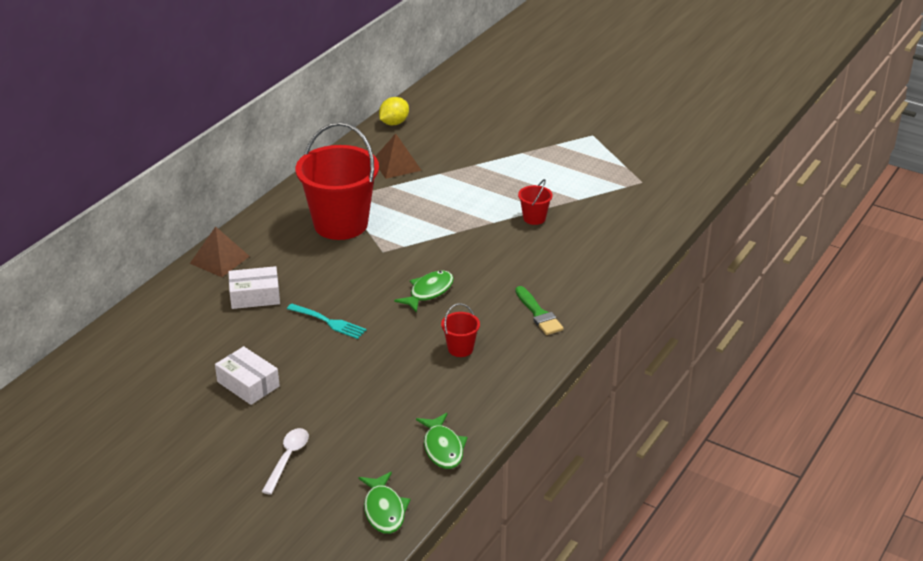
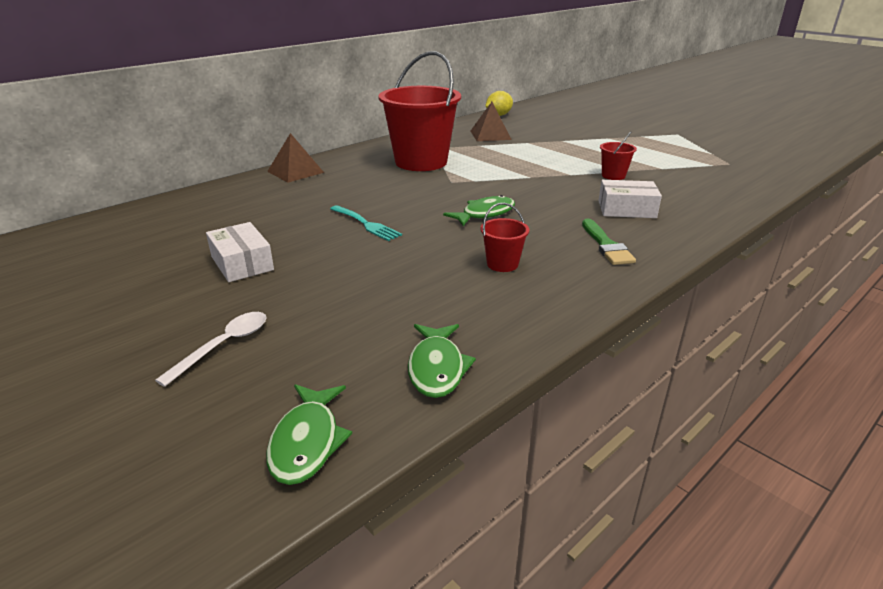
camera: 15 degrees right, 5 degrees down
(255, 296) = (307, 197): white box -> white box (626, 209)

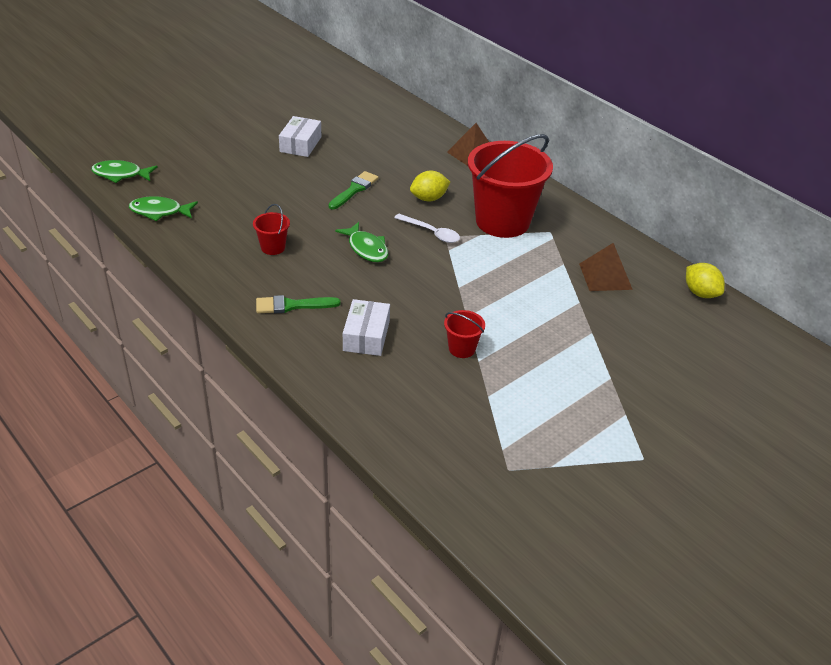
camera: 90 degrees right, 10 degrees up
(224, 346) = (206, 147): white spoon -> white spoon (431, 233)
(242, 263) = (300, 144): white box -> white box turned 45 degrees counterclockwise
(366, 224) = (354, 190): turquoise fork -> green brush
(383, 189) = (429, 198): none -> yellow lemon

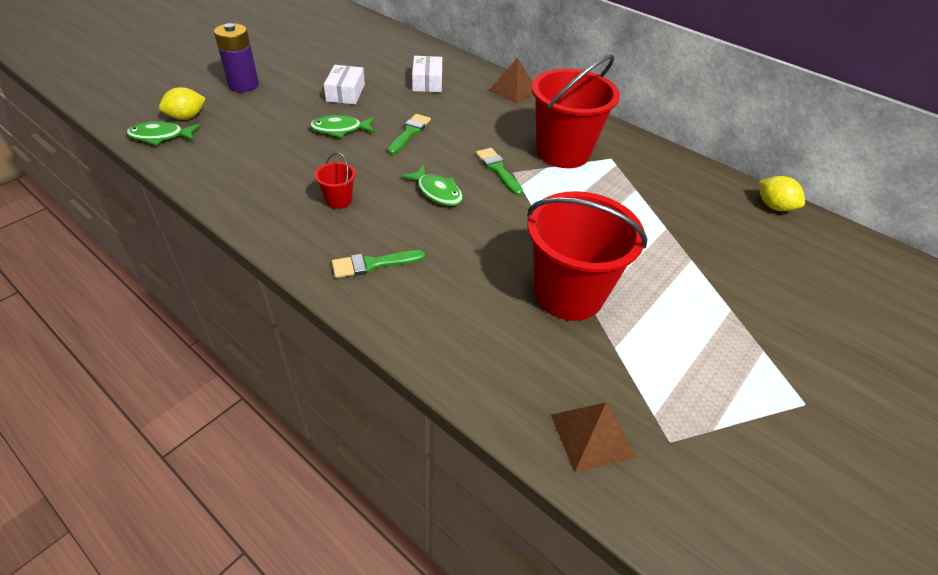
camera: 10 degrees left, 5 degrees up
(159, 212) = (208, 172): green fish -> green fish (340, 129)
(203, 129) = (243, 85): none -> purple battery
(366, 336) = (463, 291): white box -> white box (427, 82)
(429, 198) = (485, 135): yellow lemon -> yellow lemon (186, 117)
(431, 233) = (498, 169): white spoon -> green brush
(462, 349) = (568, 294): red bucket -> red bucket, size x2.38
(605, 276) = (680, 198): brown pyramid -> brown pyramid (592, 435)

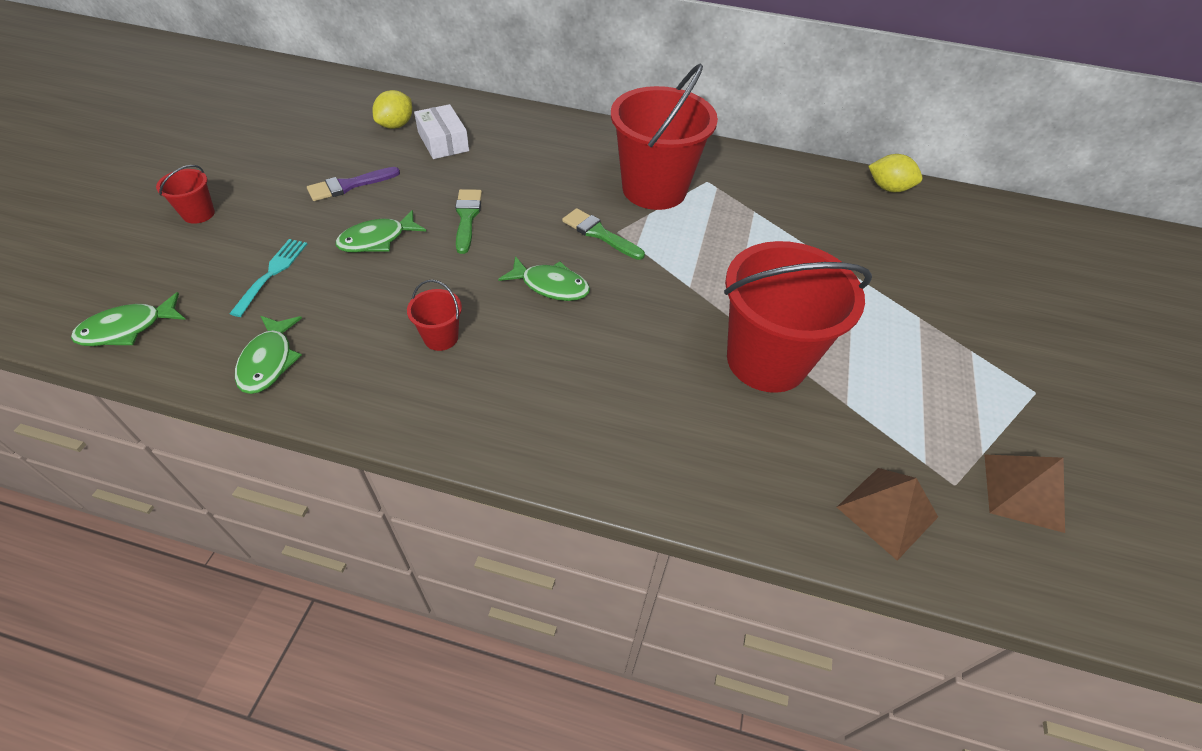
camera: 25 degrees left, 5 degrees up
(186, 117) = (146, 287): yellow lemon -> yellow lemon (396, 125)
(224, 179) = (269, 361): none -> green fish
(243, 85) = (198, 214): purple battery -> red bucket
(261, 131) = (272, 274): none -> turquoise fork
(345, 93) = (349, 185): white box -> purple brush
(373, 264) = (539, 406): green brush -> none
(513, 90) = (551, 125): brown pyramid -> brown pyramid (1023, 492)

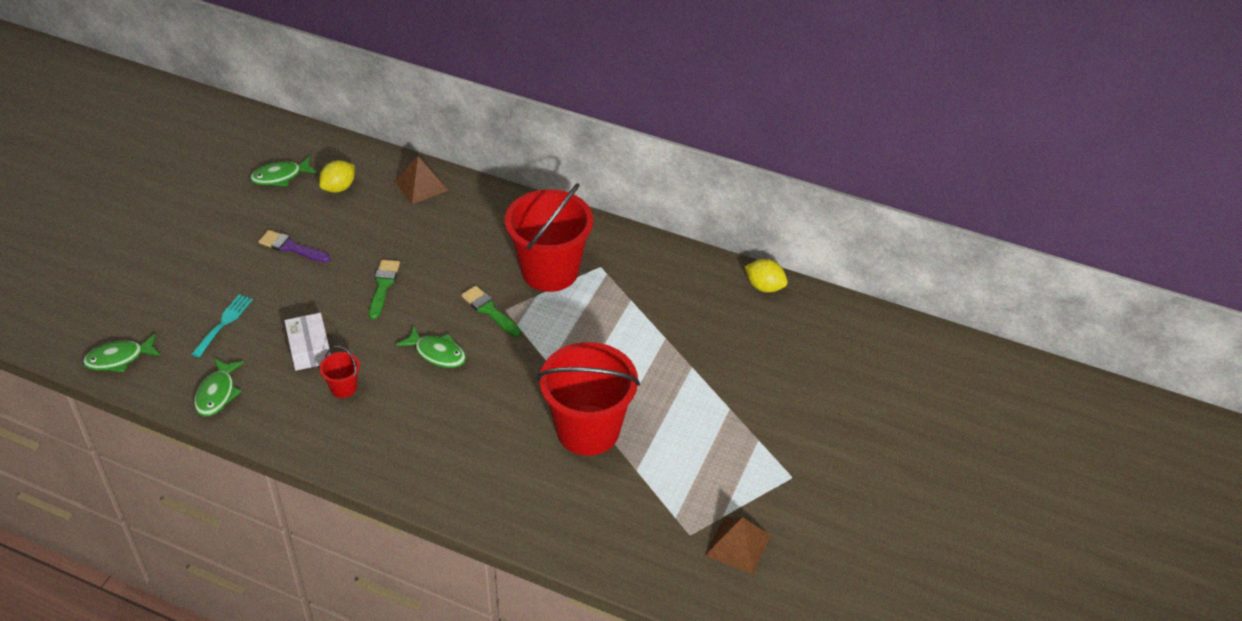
camera: 10 degrees right, 5 degrees down
(198, 214) = (170, 265): red bucket -> none
(349, 185) = (291, 247): purple brush -> purple brush turned 45 degrees clockwise
(377, 239) = (307, 300): green fish -> green fish (280, 176)
(443, 141) = (377, 208): white box -> white box (309, 349)
(887, 511) = (630, 545): brown pyramid -> brown pyramid (421, 185)

